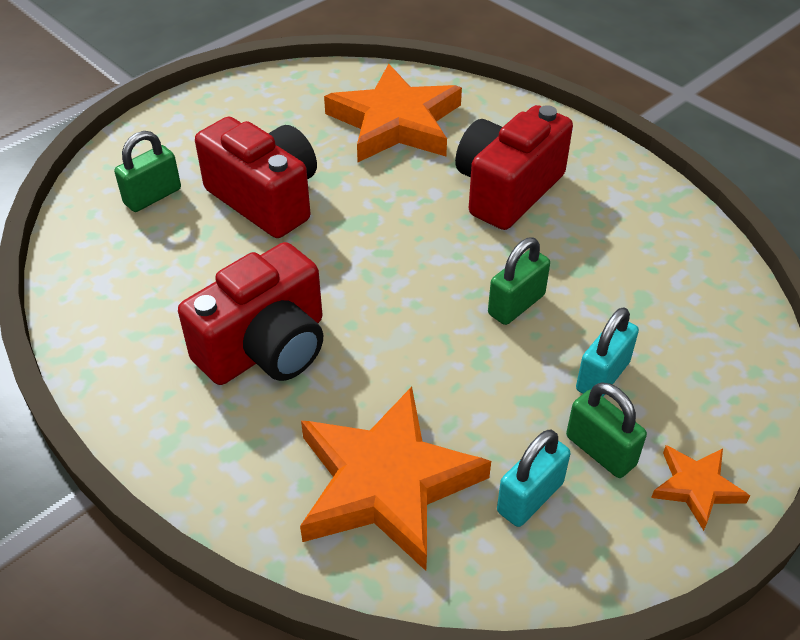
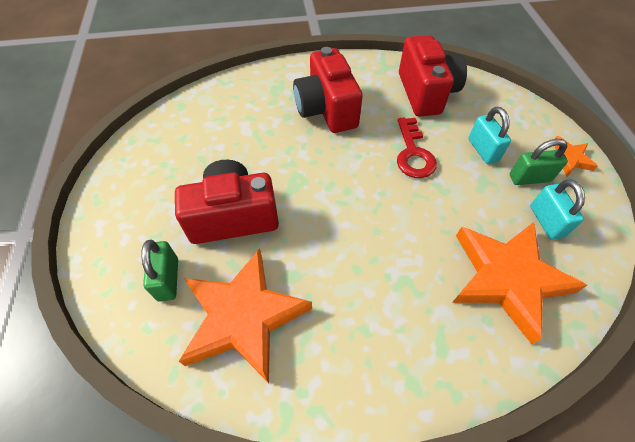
camera: 55 degrees left, 10 degrees up
(266, 348) = (366, 284): red camera -> red camera (426, 93)
(395, 123) = (227, 122): orange star -> orange star (244, 317)
(516, 305) = (413, 153): green padlock -> red key

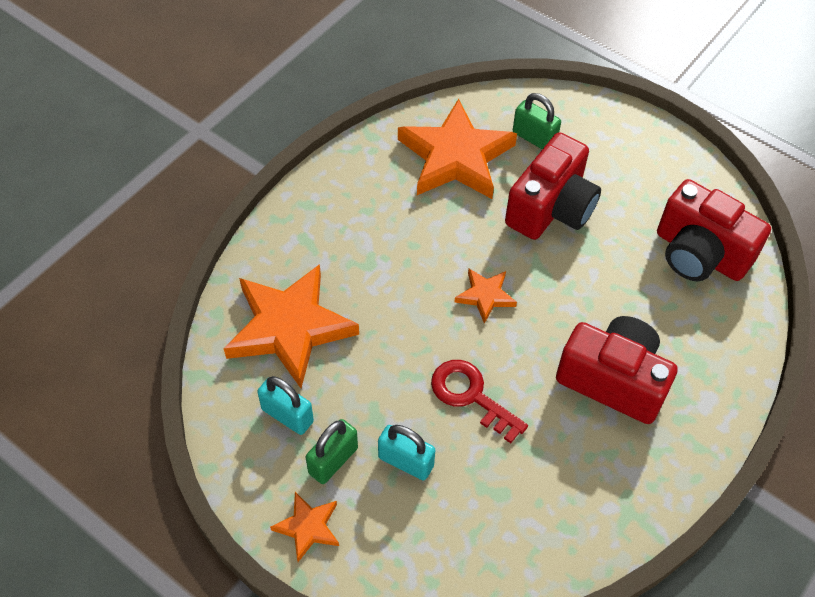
camera: 135 degrees right, 0 degrees up
(345, 196) = (485, 296): none -> orange star
(426, 93) = (538, 504): red camera -> red camera (699, 254)

